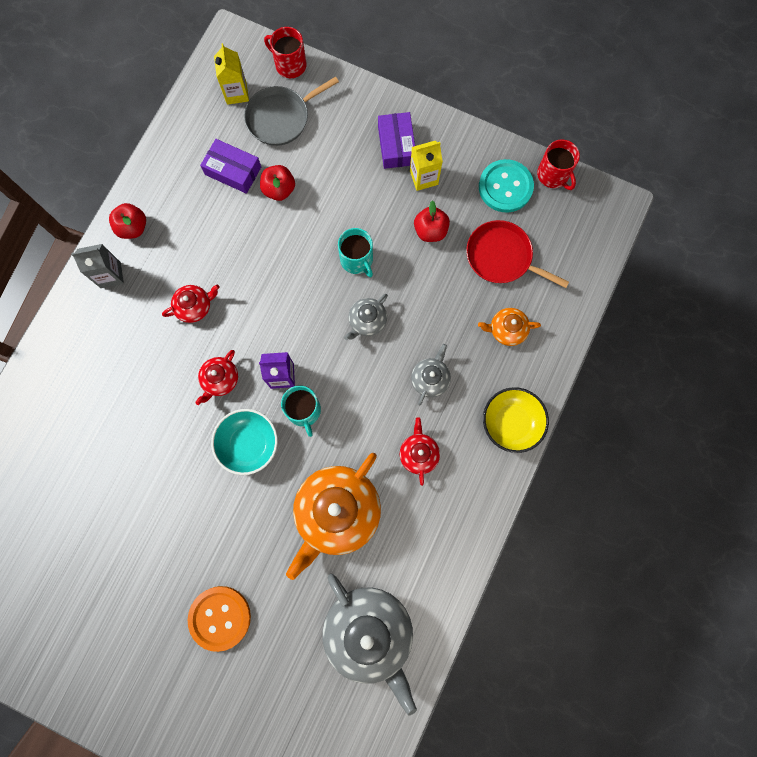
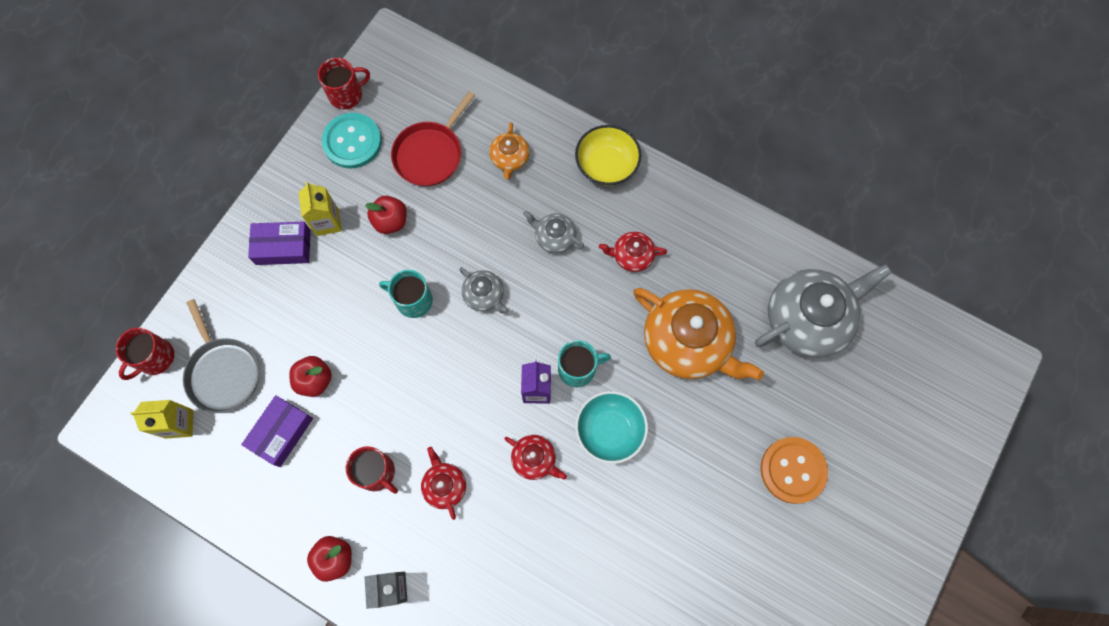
camera: 85 degrees left, 5 degrees down
(203, 250) = (376, 472): none -> red mug
(357, 260) = (413, 300): turquoise mug -> turquoise mug turned 135 degrees counterclockwise

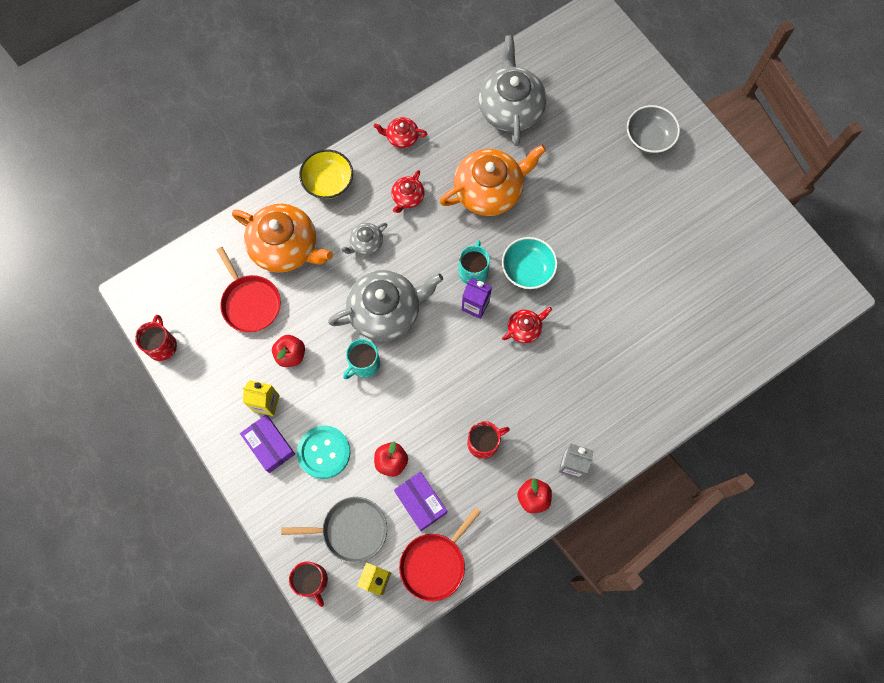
camera: 65 degrees left, 0 degrees up
(218, 479) = (435, 563): none -> red pan
(283, 247) = (269, 445): purple box -> purple box turned 60 degrees counterclockwise
(352, 142) = (207, 357): turquoise button -> turquoise button (324, 452)
(444, 485) = (515, 398): red teapot -> red teapot (401, 137)
(484, 295) = (386, 311): grey teapot -> grey teapot, size x2.09
(509, 158) = (285, 247): orange teapot -> orange teapot, size x2.09
(793, 470) = (607, 168): orange button -> none
(862, 506) = (648, 138): none -> grey bowl

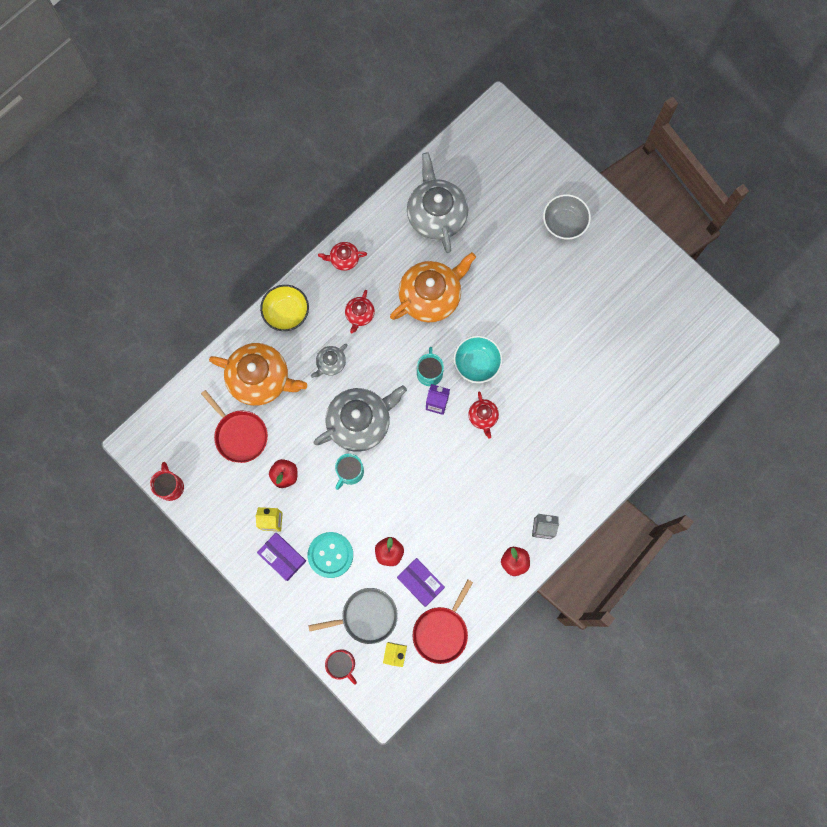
camera: 10 degrees left, 5 degrees up
(484, 443) = (465, 523): red mug -> none
(524, 328) = (483, 416): red teapot -> red teapot turned 120 degrees clockwise

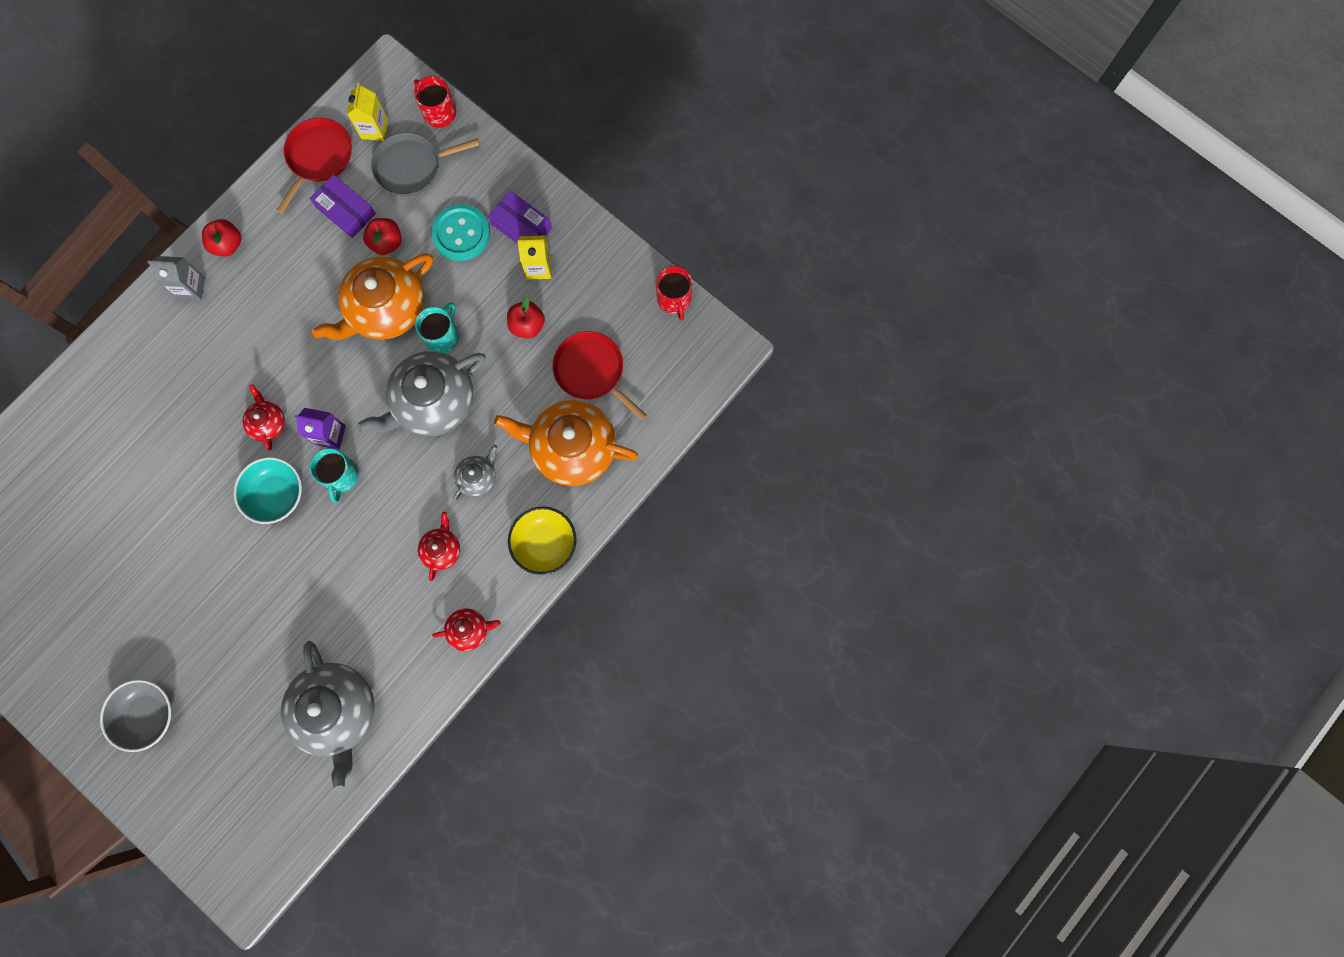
camera: 175 degrees right, 0 degrees up
(431, 296) = (342, 585): orange teapot -> orange teapot (386, 308)

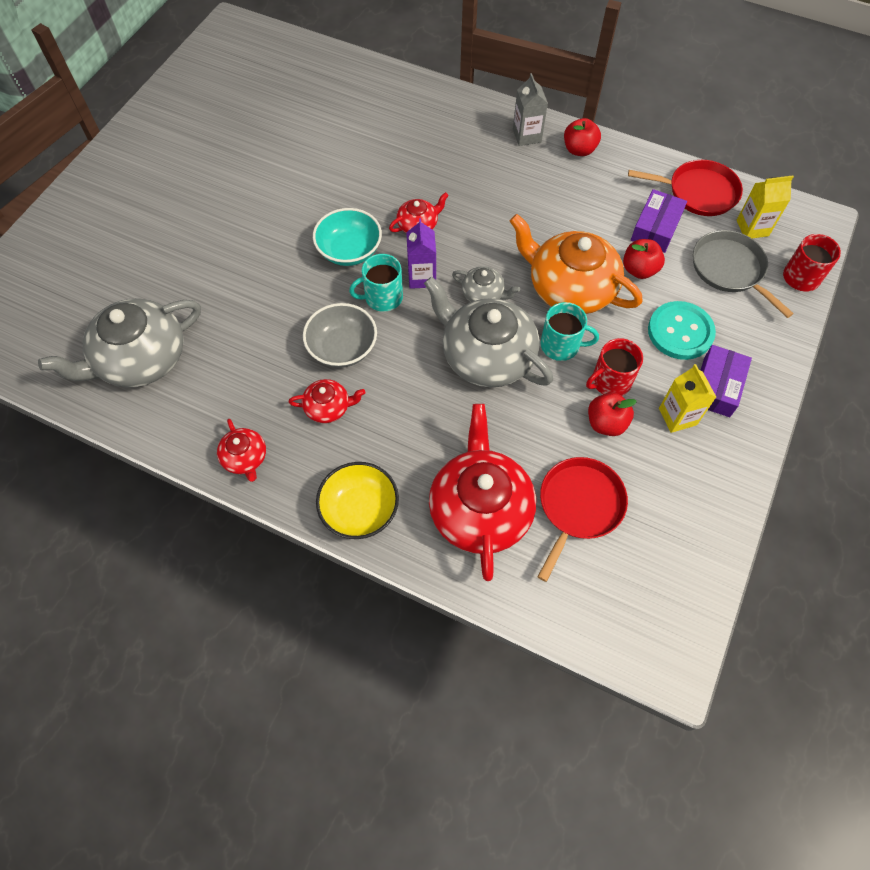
camera: 75 degrees right, 15 degrees down
(147, 714) = (120, 213): grey bowl -> grey bowl (342, 348)
(478, 477) = (417, 420): grey teapot -> grey teapot (483, 294)
(572, 448) = (480, 509): orange teapot -> red teapot
(674, 299) = (707, 578): red mug -> red mug (610, 381)

